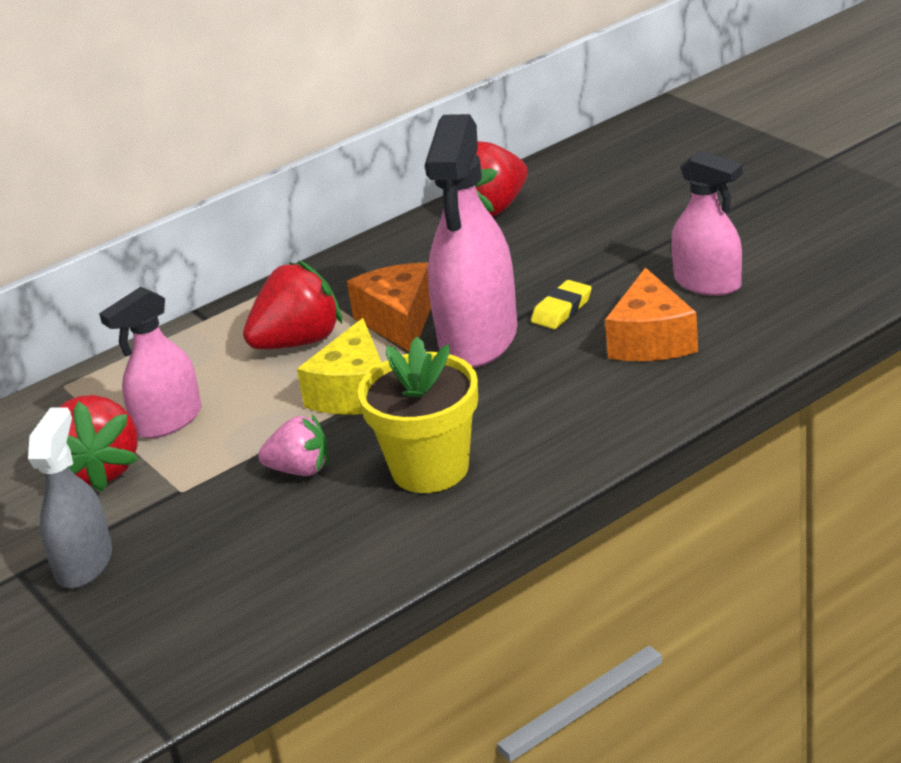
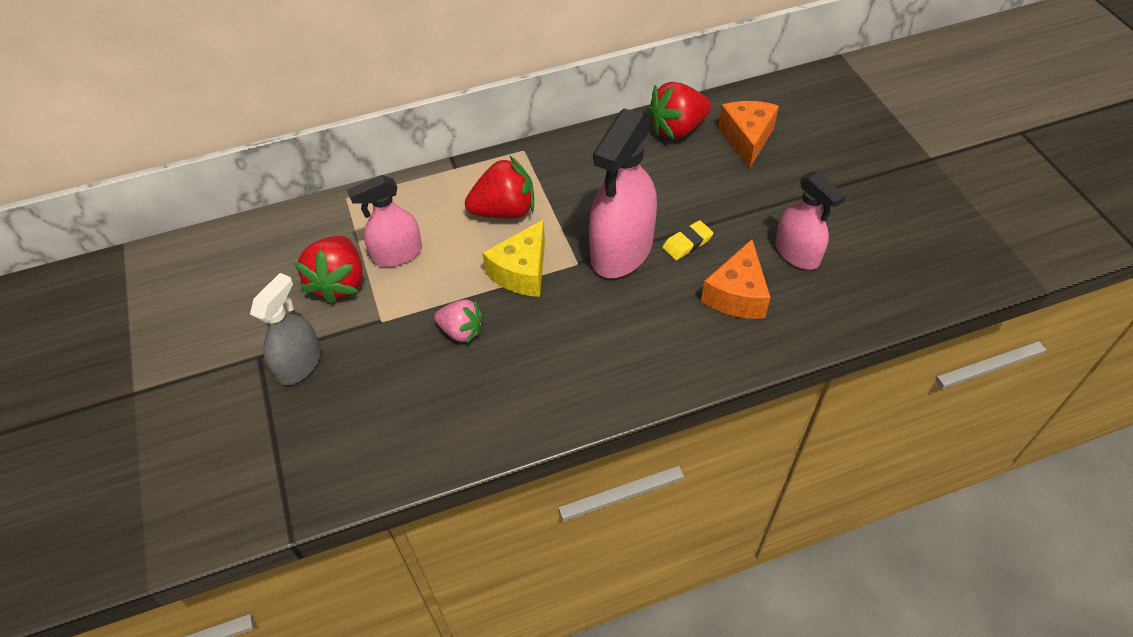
camera: 15 degrees right, 20 degrees up
(399, 321) = (575, 215): orange cheese -> orange cheese (747, 139)
(430, 469) = (543, 362): yellow flower pot -> none

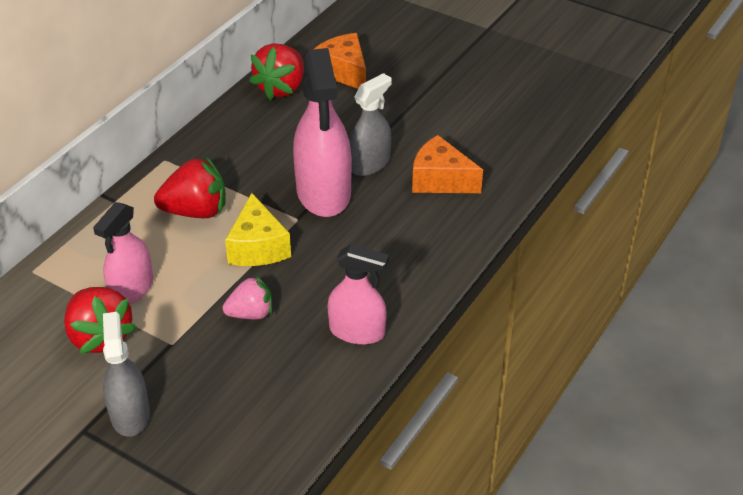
camera: 40 degrees left, 10 degrees down
(504, 211) = (196, 211): red strawberry -> red strawberry turned 45 degrees clockwise
(687, 243) = (370, 164): yellow eraser -> grey spray bottle
(737, 295) = (440, 180): orange cheese -> orange cheese turned 135 degrees clockwise
(797, 253) = (456, 132): pink spray bottle -> pink spray bottle (357, 331)

